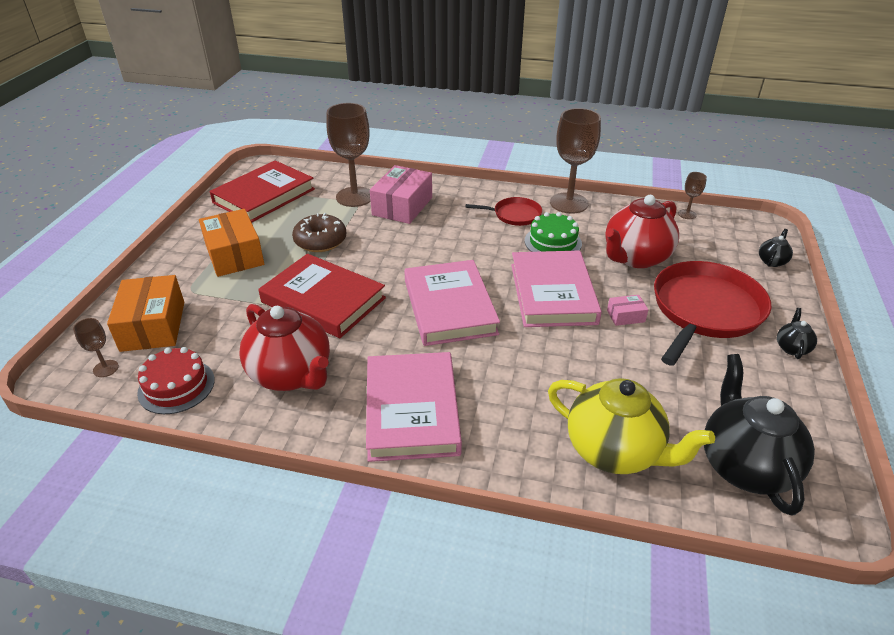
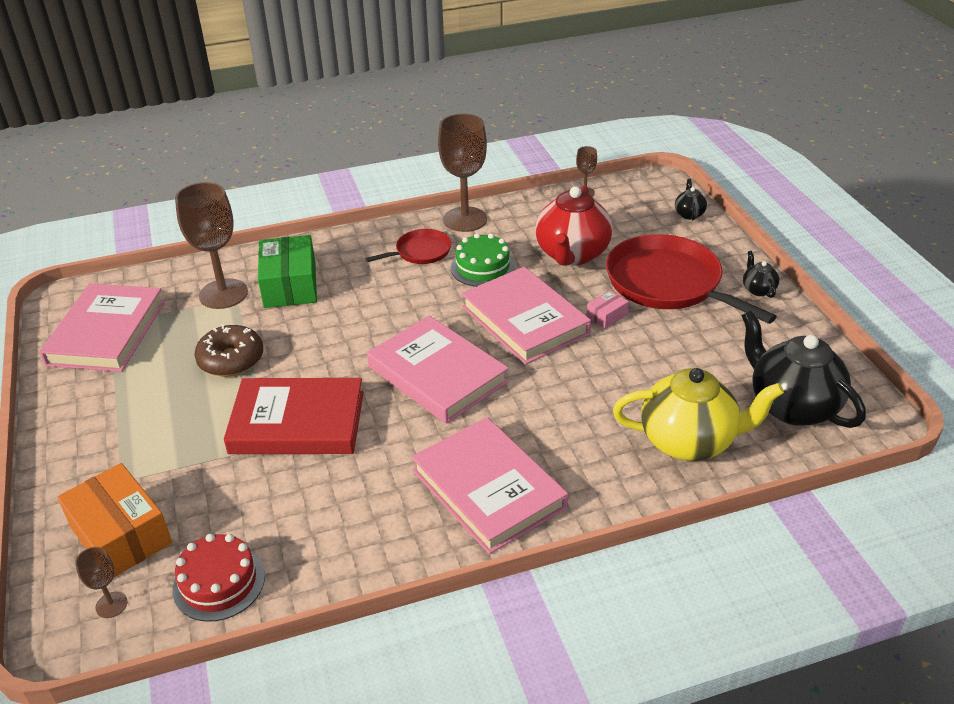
camera: 30 degrees left, 0 degrees up
(234, 255) = (140, 415): orange box -> none
(264, 196) = (107, 333): red book -> pink book
(292, 375) = (337, 512): red teapot -> none
(402, 206) = (290, 285): pink box -> green box
(704, 310) = (668, 283): red pan -> red pan turned 45 degrees counterclockwise

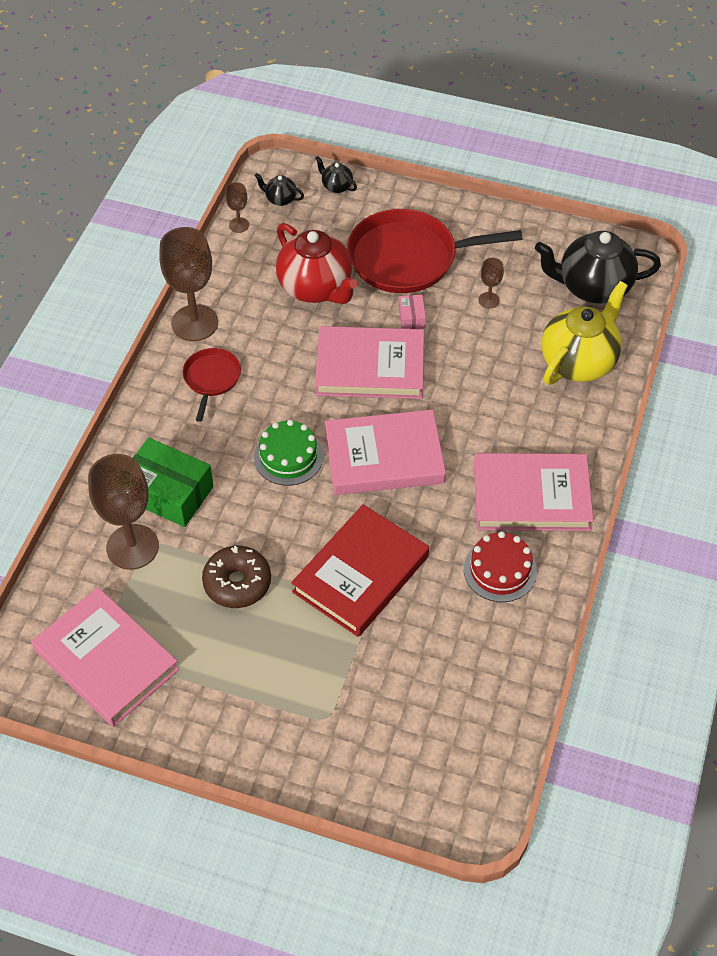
camera: 55 degrees left, 15 degrees up
(111, 605) = (463, 778): brown goblet -> brown goblet (488, 300)
(121, 535) = (392, 746): orange box -> none
(219, 582) = (493, 701): red cake -> red cake (500, 570)
(482, 267) = (276, 352): green cake -> green cake (288, 457)
(758, 289) = (464, 216): black teapot -> black teapot (280, 199)

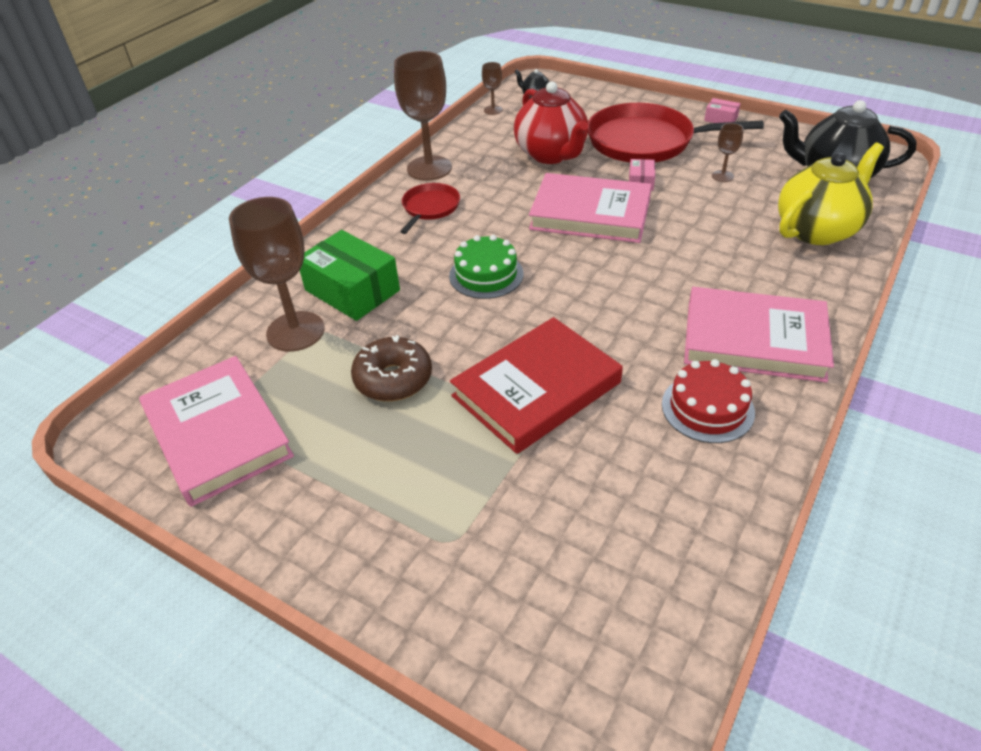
camera: 15 degrees right, 10 degrees down
(336, 186) = (588, 93): black teapot -> none
(384, 457) = (588, 286): pink book -> none
(479, 215) = (721, 119): none -> pink box

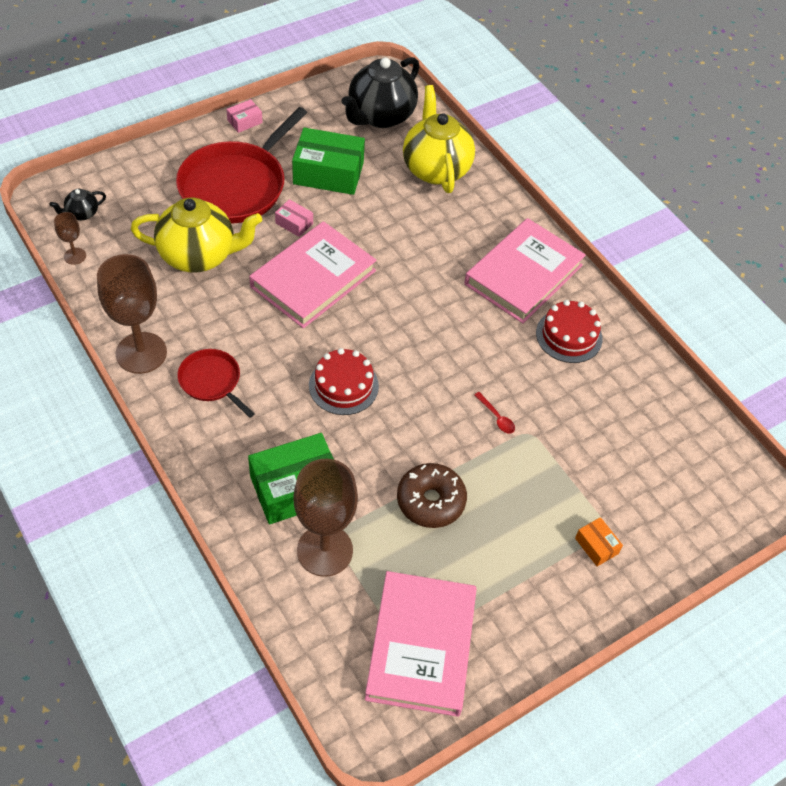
camera: 70 degrees left, 10 degrees up
(218, 434) = (420, 646): pink book -> pink book turned 75 degrees counterclockwise
(420, 541) = (596, 546): none -> orange box
(486, 275) = (343, 385): green cake -> red cake
(536, 389) = (496, 417): red book -> red spoon
(551, 154) = (199, 255): red teapot -> yellow teapot
(722, 176) = (328, 173): brown goblet -> green box

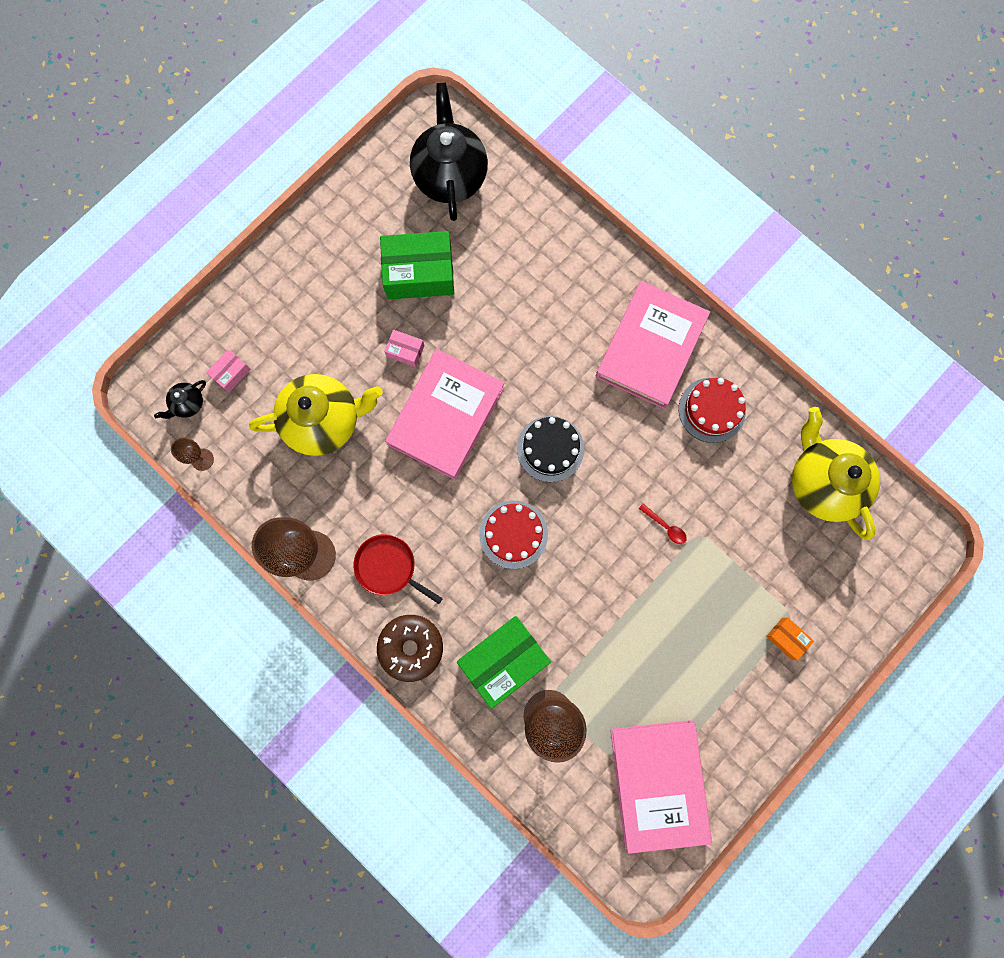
camera: 10 degrees left, 25 degrees up
(236, 185) = (330, 319): red pan -> none
(245, 121) = (310, 228): pink box -> pink box (231, 373)
(380, 116) = (450, 176): black teapot -> black teapot turned 150 degrees clockwise
(403, 327) = (550, 449): none -> black cake
(430, 501) = (628, 636): brown donut -> brown donut (411, 647)
(435, 169) = (527, 233): yellow teapot -> yellow teapot (821, 482)

